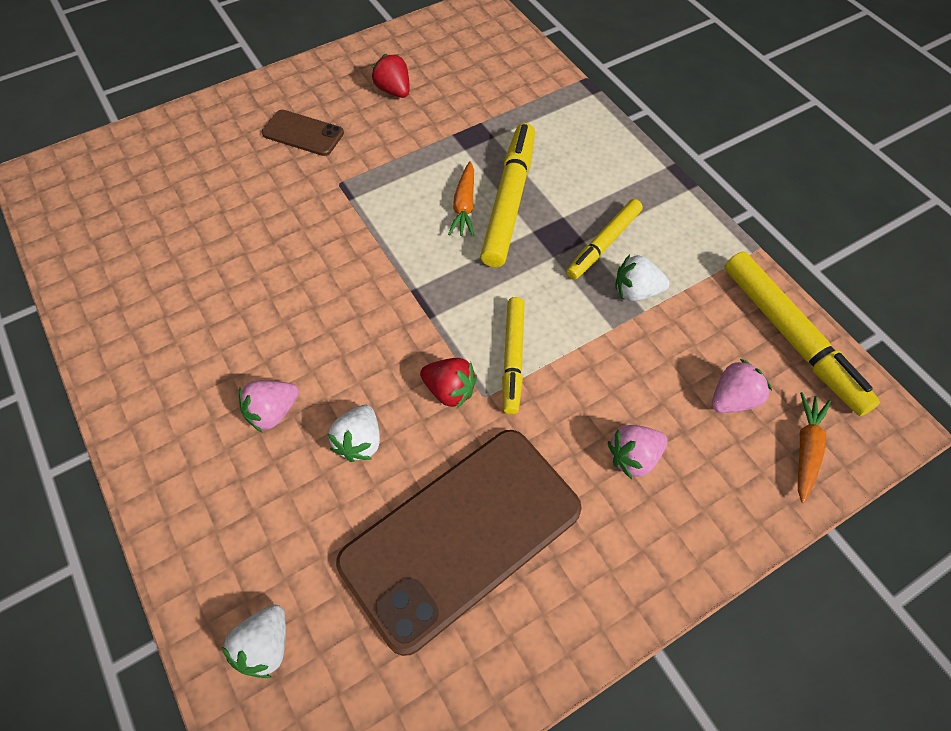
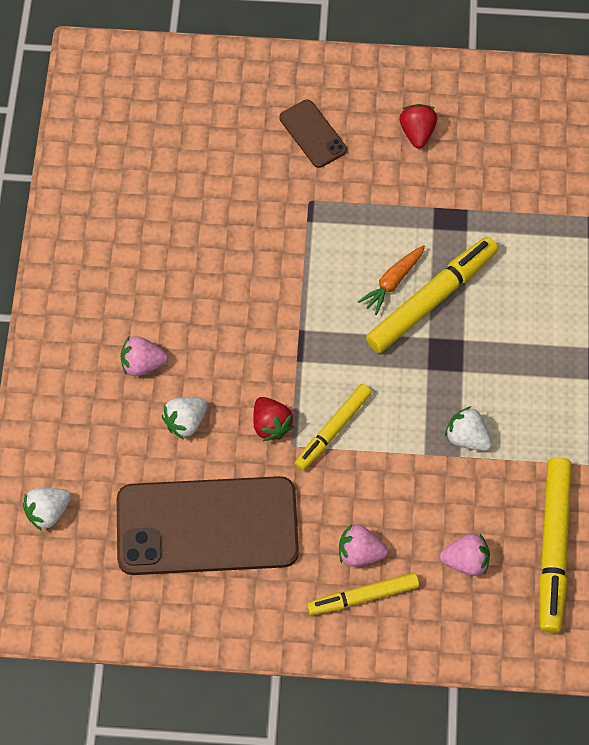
camera: 35 degrees right, 5 degrees up
(603, 244) = (476, 383): yellow marker -> yellow marker (363, 596)
(806, 450) = (484, 627): orange carrot -> none

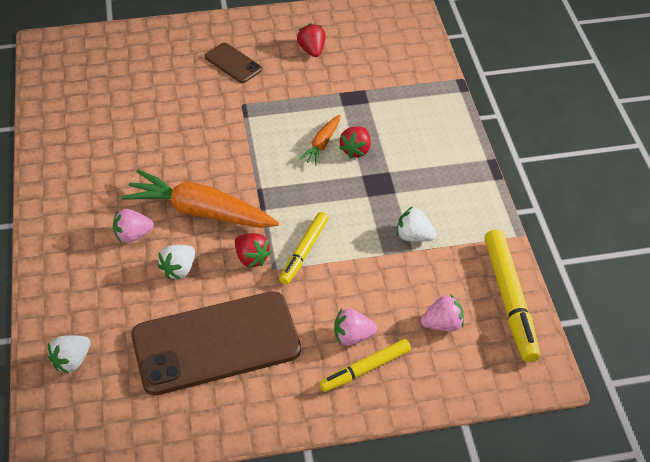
camera: 15 degrees left, 15 degrees down
(227, 348) = (201, 211): none -> orange carrot
(431, 299) = (356, 150): yellow marker -> red strawberry

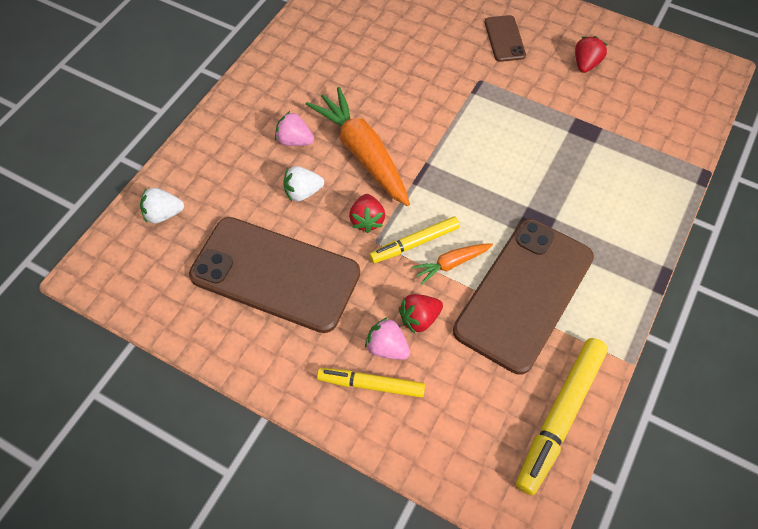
camera: 40 degrees right, 10 degrees up
(322, 144) = (517, 156): orange carrot -> orange carrot (451, 264)
(356, 150) = (543, 180): red strawberry -> red strawberry (419, 319)
(414, 236) = (524, 294): white strawberry -> brown phone
(442, 324) = (475, 394): pink strawberry -> none

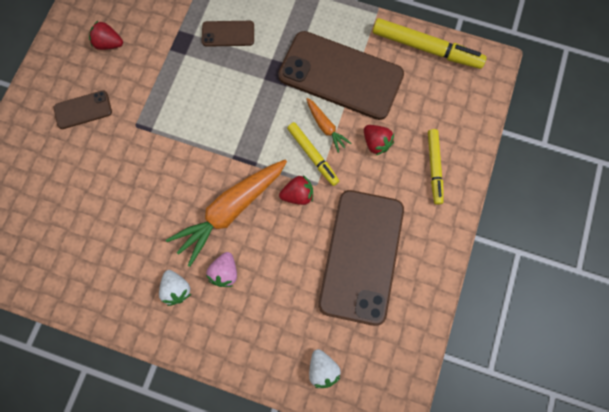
camera: 100 degrees left, 15 degrees up
(303, 192) = (279, 252): white strawberry -> white strawberry (177, 289)
(387, 347) = (403, 162): pink strawberry -> none
(594, 176) = (228, 34): none -> brown phone

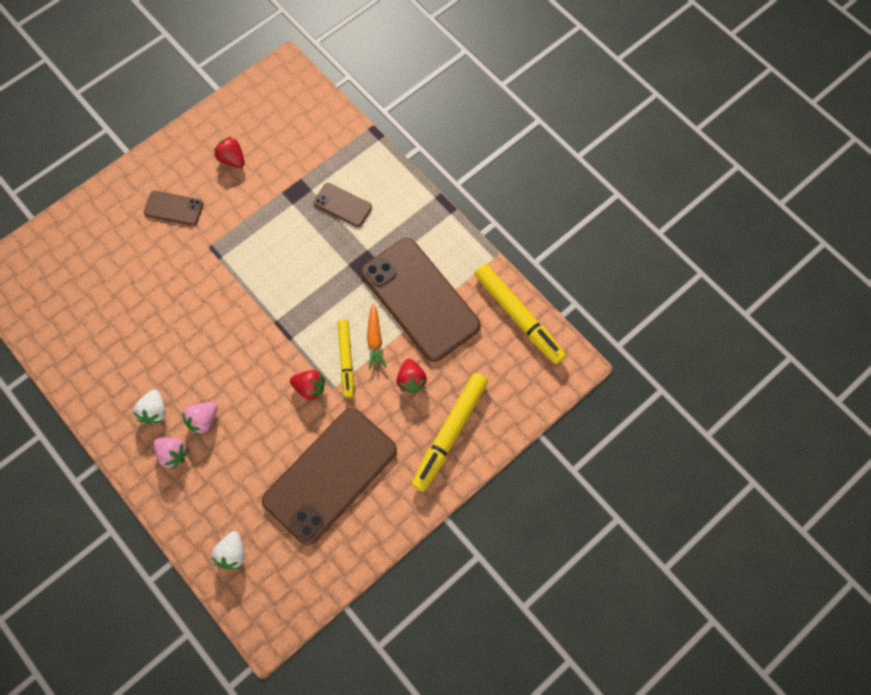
camera: 30 degrees right, 5 degrees down
(217, 315) = (173, 454): none -> pink strawberry
(231, 210) = (243, 368): orange carrot -> none
(434, 168) = (450, 433): yellow marker -> yellow marker, size x1.58

